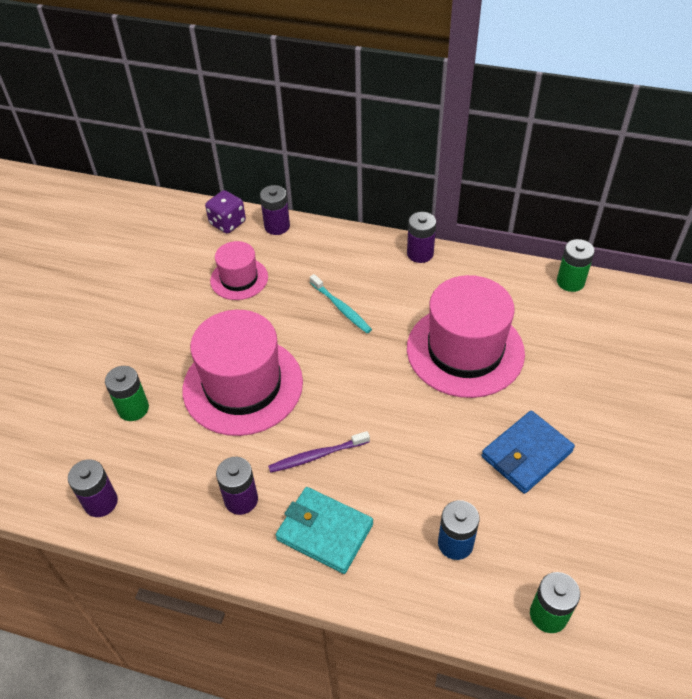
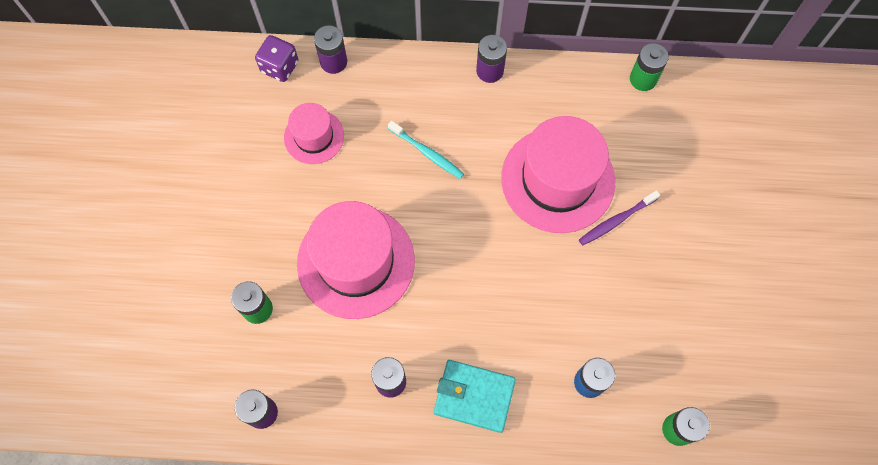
camera: 15 degrees left, 20 degrees up
(316, 456) = (447, 322): purple toothbrush -> purple toothbrush (616, 221)
(526, 454) = (634, 281): blue wallet -> none

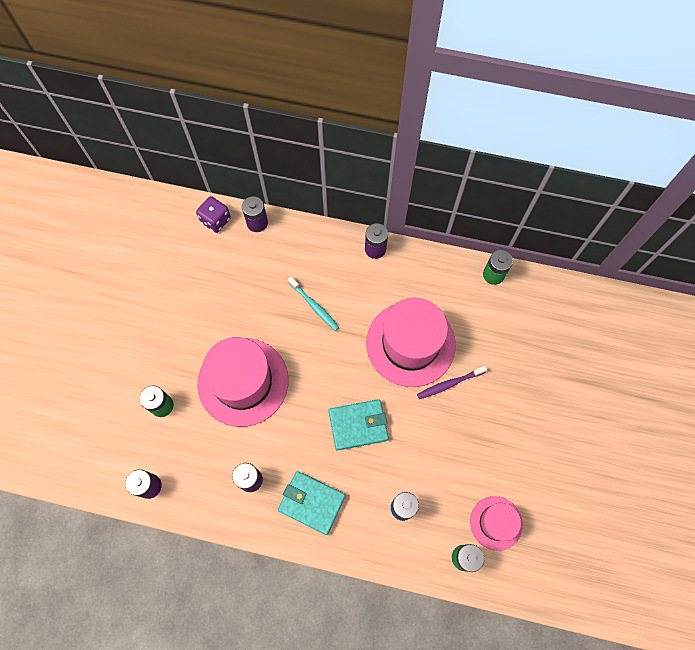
camera: 10 degrees right, 0 degrees up
(314, 136) = (230, 279): pink hat -> pink hat (496, 523)
(513, 291) = (358, 425): none -> turquoise wallet

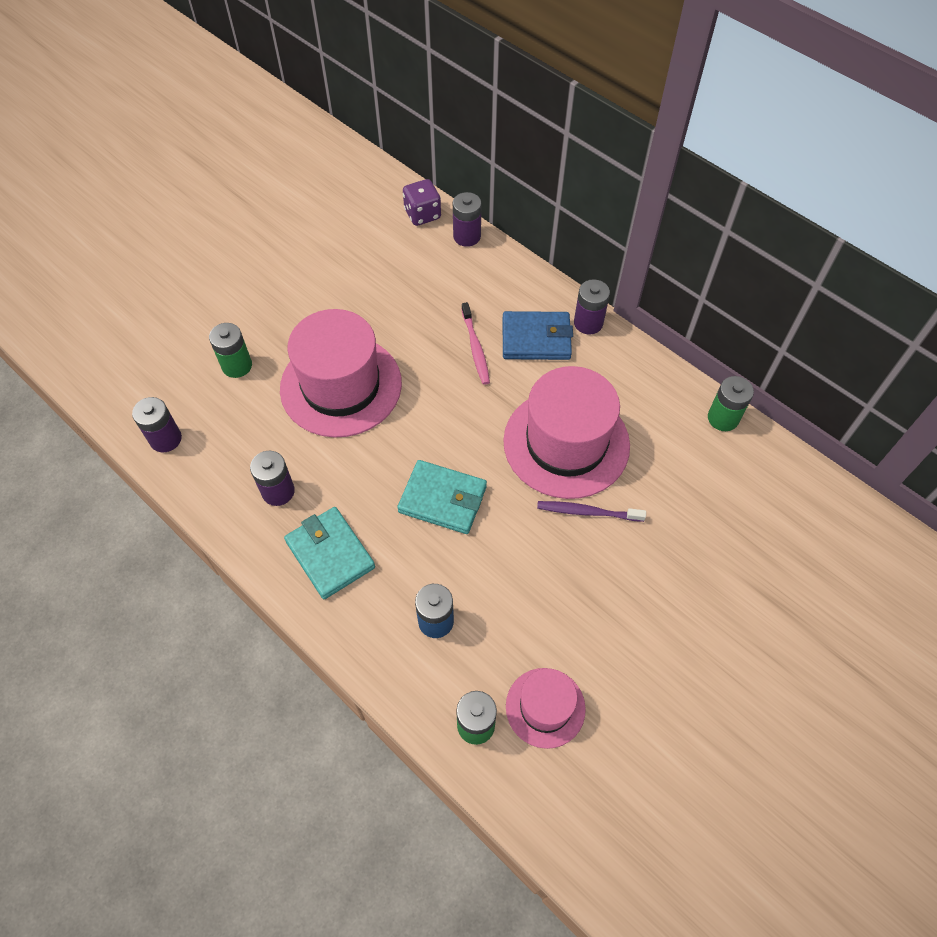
camera: 30 degrees right, 10 degrees down
(314, 306) = (475, 348): turquoise toothbrush -> pink toothbrush
(349, 278) = (536, 339): none -> blue wallet

